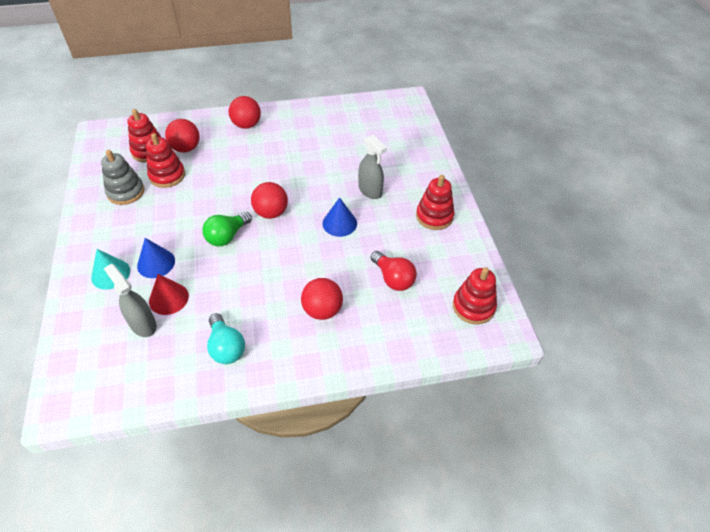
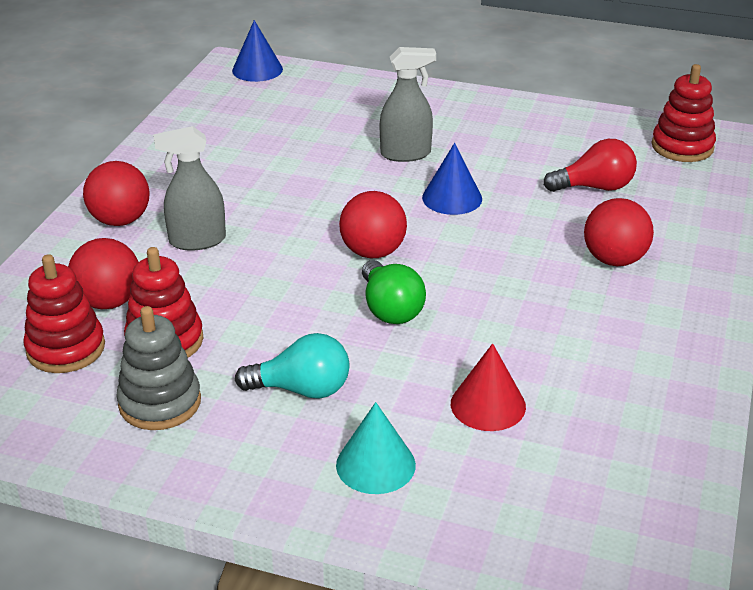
camera: 60 degrees left, 15 degrees down
(143, 324) = (529, 447): grey spray bottle -> grey spray bottle (197, 241)
(156, 263) = (391, 402): blue cone -> blue cone (257, 69)
(226, 347) = (632, 366): turquoise light bulb -> turquoise light bulb (302, 389)
(434, 216) = (503, 122): red stacking toy -> none

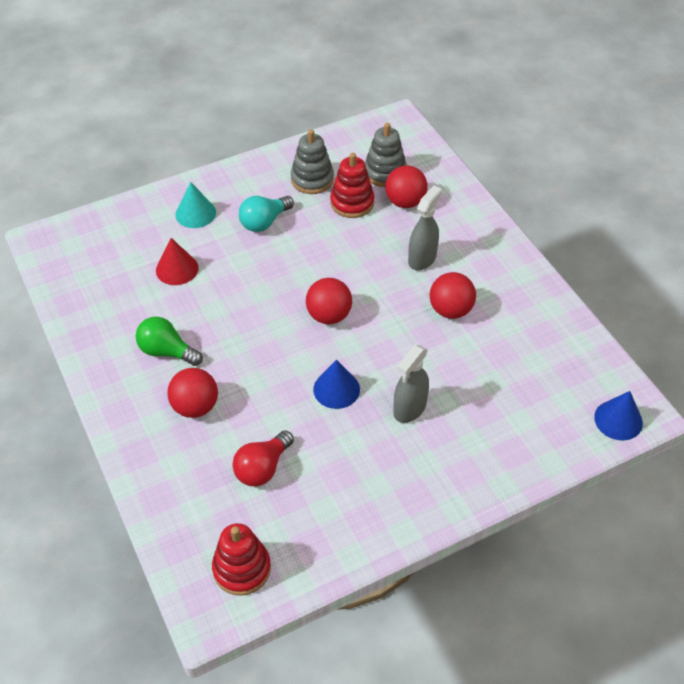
camera: 135 degrees right, 15 degrees up
(66, 348) = (385, 173): red stacking toy -> grey stacking toy
(120, 220) = (477, 243): red ball -> red ball (450, 310)
(390, 309) = (277, 287): green light bulb -> green light bulb (167, 351)

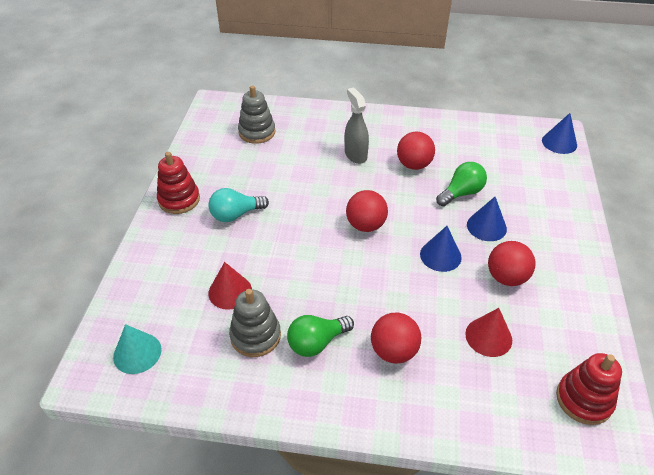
camera: 55 degrees left, 5 degrees down
(195, 213) = (180, 250): turquoise cone -> turquoise cone (137, 353)
(262, 468) = (488, 337): red light bulb -> red cone
(264, 222) = (235, 215): turquoise light bulb -> turquoise light bulb turned 75 degrees clockwise
(312, 179) = (221, 169): grey stacking toy -> grey stacking toy (255, 336)
(352, 203) = (267, 161): red stacking toy -> red stacking toy (179, 200)
(405, 202) = (295, 137): red ball -> red ball (506, 277)
(409, 408) = (486, 226): grey spray bottle -> blue cone
(442, 367) = (461, 193): none -> green light bulb

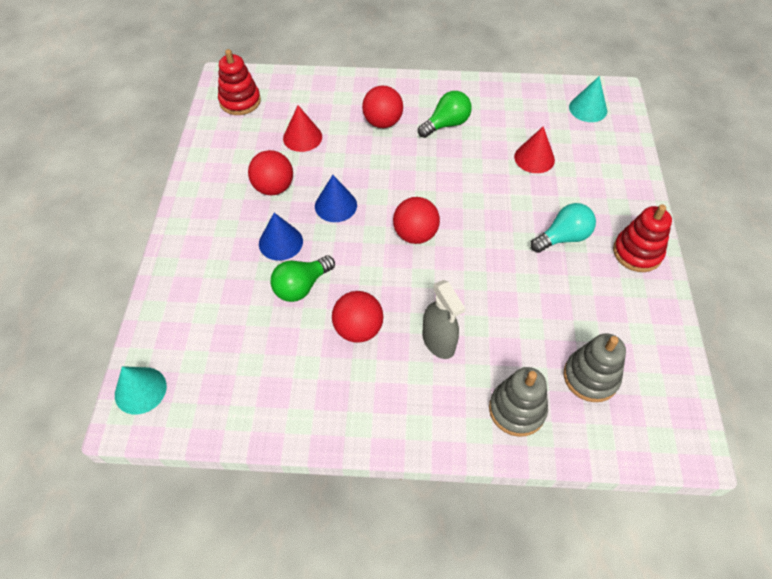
camera: 175 degrees right, 10 degrees up
(255, 336) = (498, 126): grey stacking toy -> grey stacking toy (517, 409)
(559, 142) = (140, 390): blue cone -> turquoise cone

